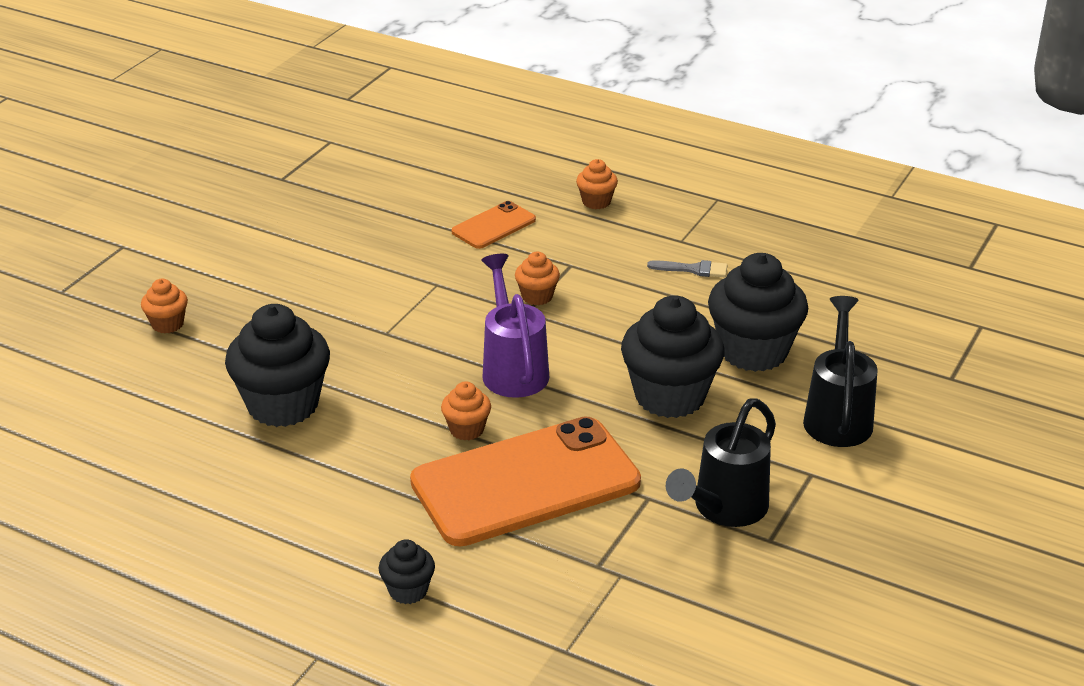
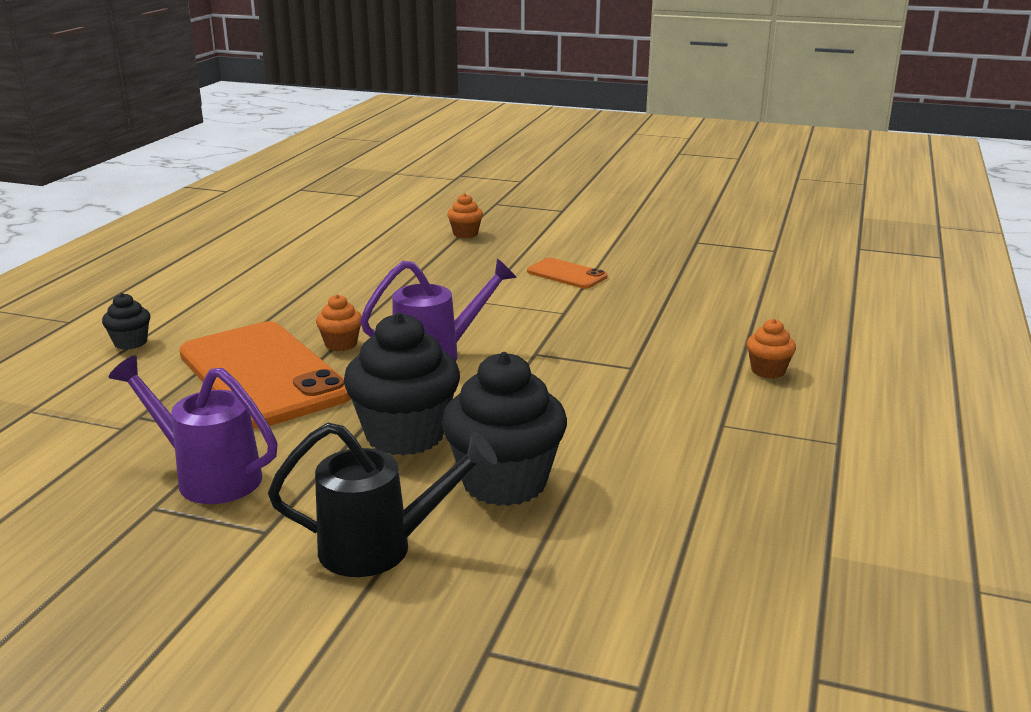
camera: 80 degrees right, 10 degrees down
(283, 405) = (369, 278): black cupcake -> none
(493, 226) = (680, 326): orange phone -> orange phone (567, 274)
(537, 296) = (564, 356): orange cupcake -> none
(693, 269) = (662, 435): grey brush -> none
(724, 509) = (209, 477): black watering can -> purple watering can

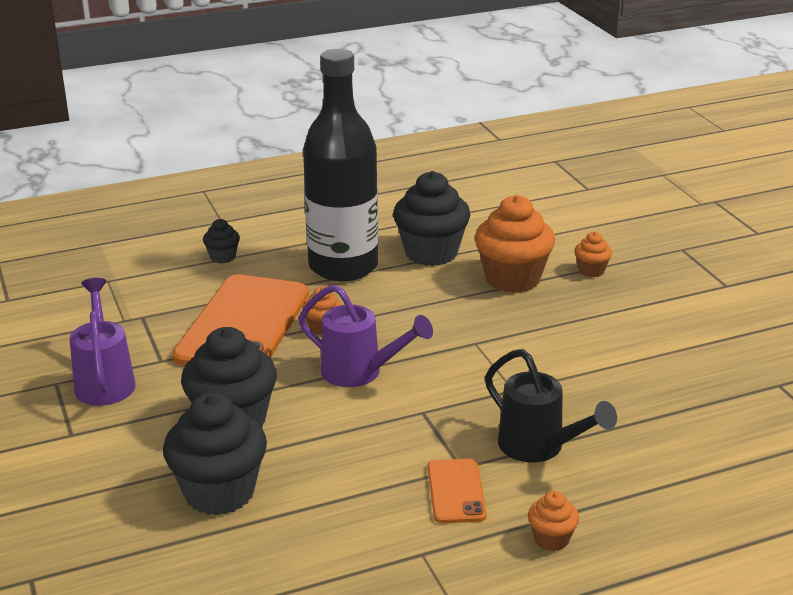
camera: 50 degrees right, 5 degrees up
(267, 303) = (343, 266): none -> black bottle
(325, 268) = (431, 253): none -> black cupcake
(380, 548) = (94, 484): black watering can -> black watering can (539, 447)
(422, 258) = (512, 279): none -> orange cupcake
(567, 274) = (589, 355): orange phone -> orange phone (456, 491)

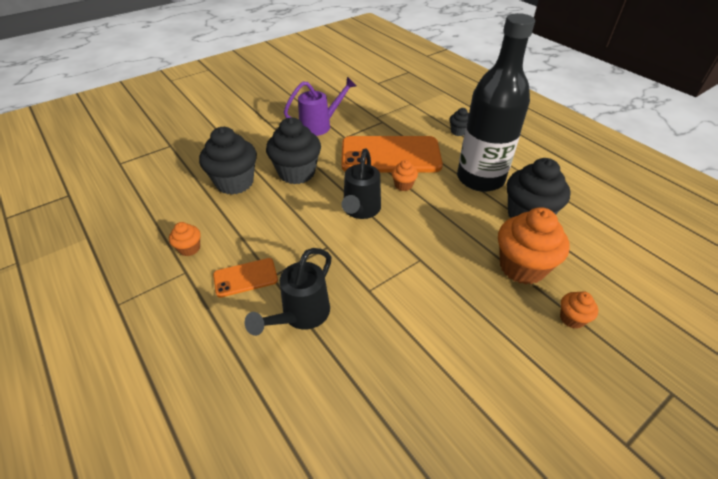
camera: 75 degrees right, 15 degrees up
(360, 373) = (360, 210): purple watering can -> black watering can
(551, 539) = (199, 337): orange cupcake -> orange cupcake (189, 248)

